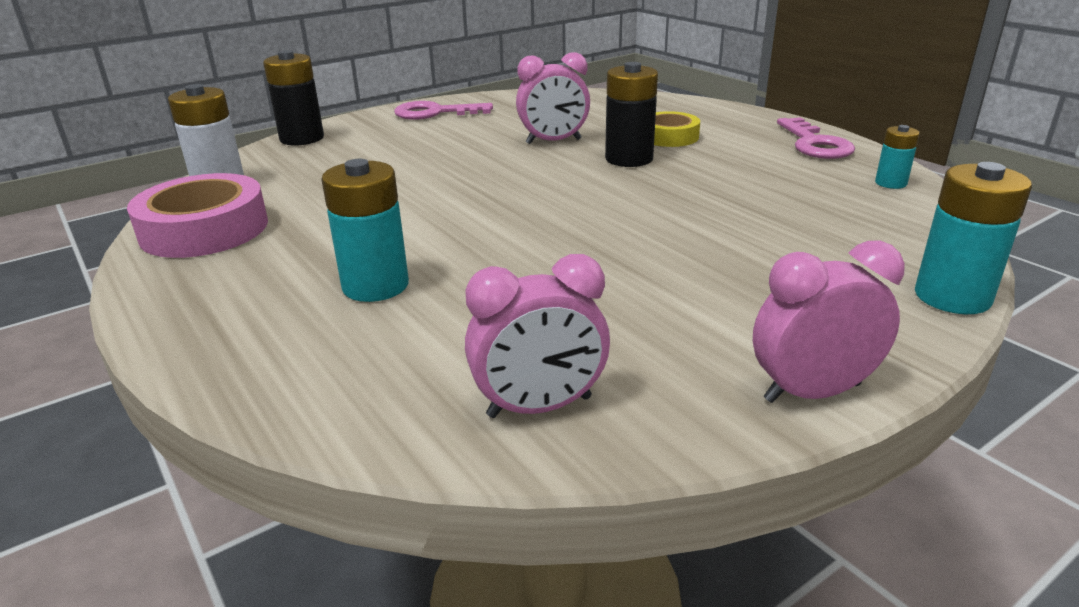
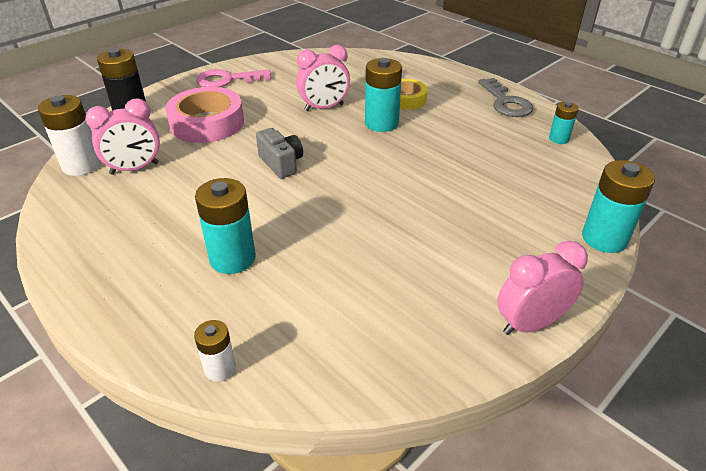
camera: 10 degrees left, 10 degrees up
(204, 229) = (87, 213): pink tape -> pink tape (207, 123)
(310, 408) = (220, 368): none -> white battery
(477, 193) = (281, 163): none -> grey camera
(539, 407) = (368, 352): pink clock -> pink clock (134, 169)
(629, 159) = (381, 123): black battery -> turquoise battery
(814, 144) = (505, 102): pink key -> grey key

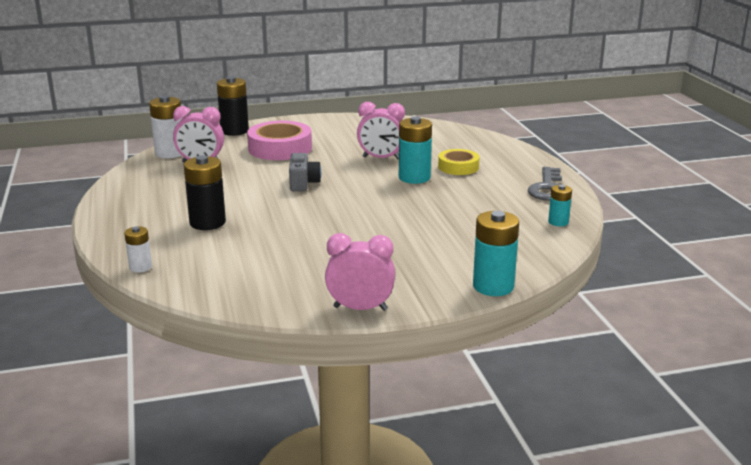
camera: 30 degrees right, 15 degrees down
(227, 80) = (328, 125): pink key -> none
(232, 258) = (207, 223): turquoise battery -> black battery

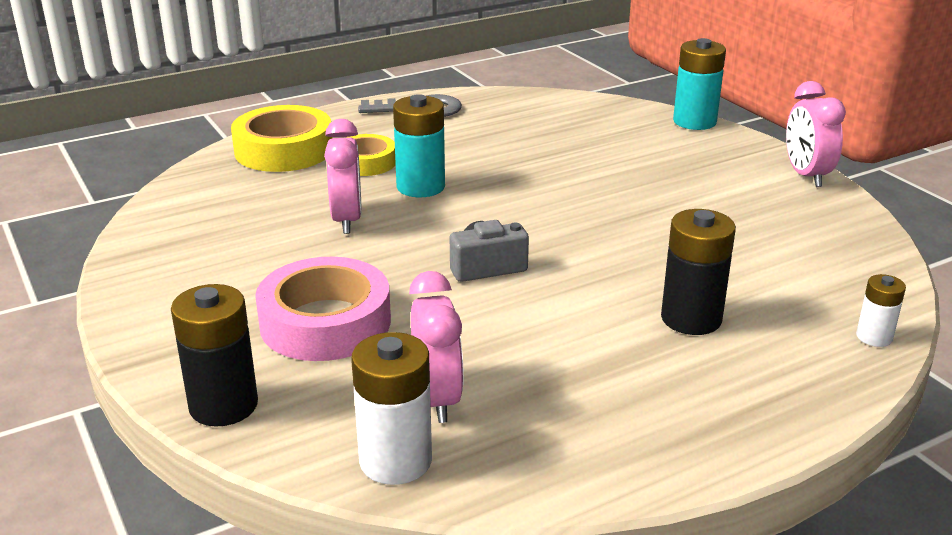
camera: 105 degrees left, 5 degrees up
(486, 149) = (284, 150): none -> yellow tape
(558, 222) = (516, 101): turquoise battery -> none

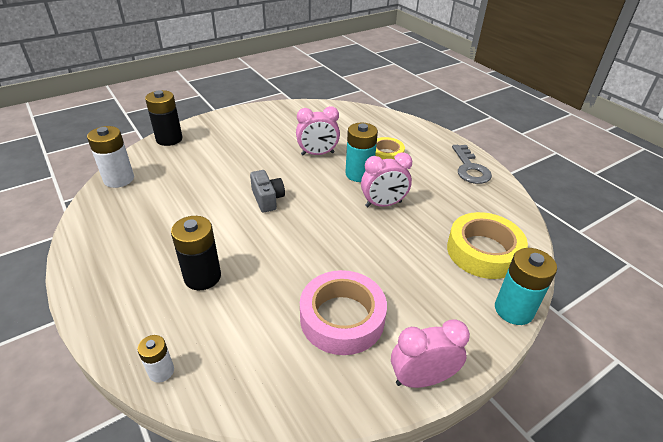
camera: 85 degrees right, 10 degrees up
(284, 150) = (394, 129): yellow tape -> yellow tape (483, 251)
(325, 322) = (222, 155): pink tape -> pink tape (342, 318)
(437, 399) = (156, 187): pink clock -> pink clock (383, 204)

